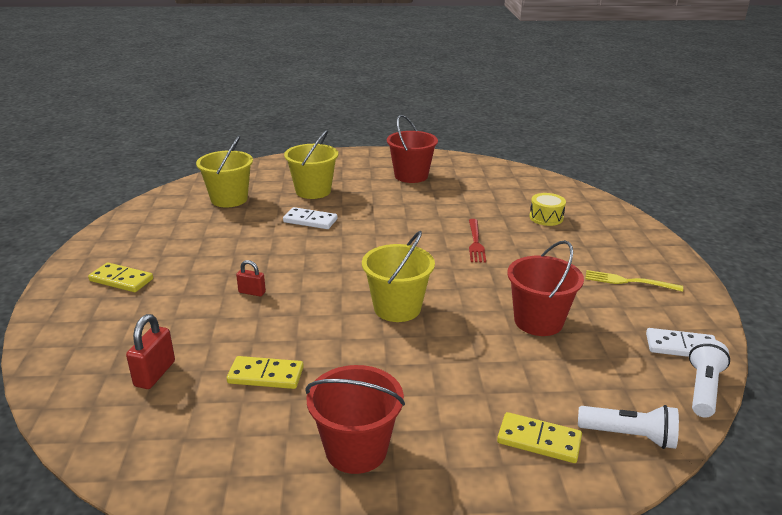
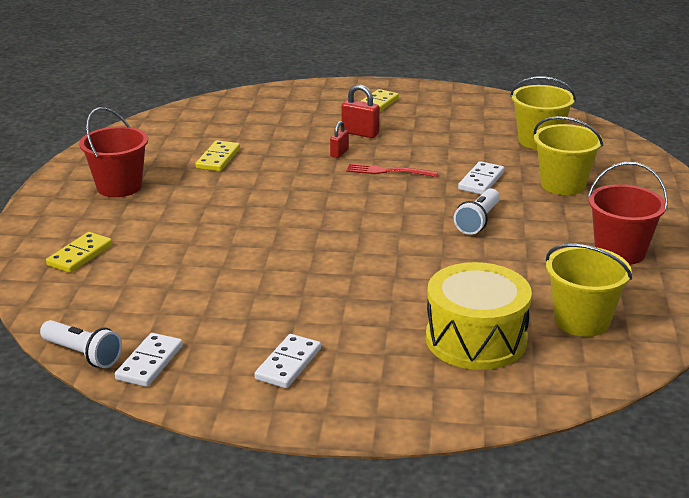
camera: 100 degrees right, 0 degrees up
(155, 374) = (240, 123): red padlock -> red padlock (360, 133)
(397, 308) = (288, 215): yellow bucket -> yellow bucket (582, 321)
(475, 242) = (411, 274): red fork -> red fork (387, 171)
(538, 321) = (234, 285): red bucket -> none
(546, 217) = (476, 339): yellow drum -> yellow drum, size x2.02
(628, 281) = (288, 364): yellow fork -> white domino
(629, 436) = (56, 296): white flashlight -> white flashlight (478, 221)

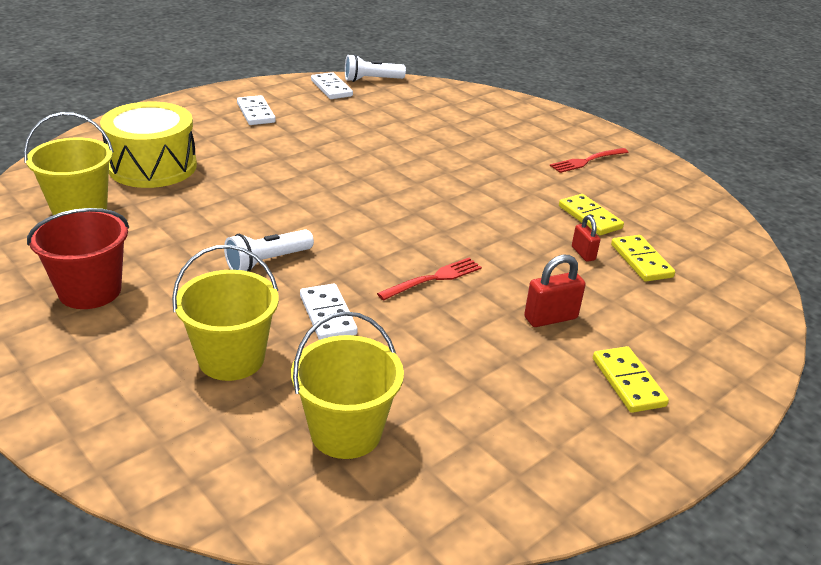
camera: 130 degrees right, 5 degrees up
(80, 255) = (490, 114): yellow domino -> yellow domino (641, 261)
(119, 187) = (587, 161): red bucket -> red fork
(339, 153) = (516, 278): red padlock -> red padlock (583, 253)
(478, 221) = (267, 261): white flashlight -> white flashlight turned 105 degrees counterclockwise

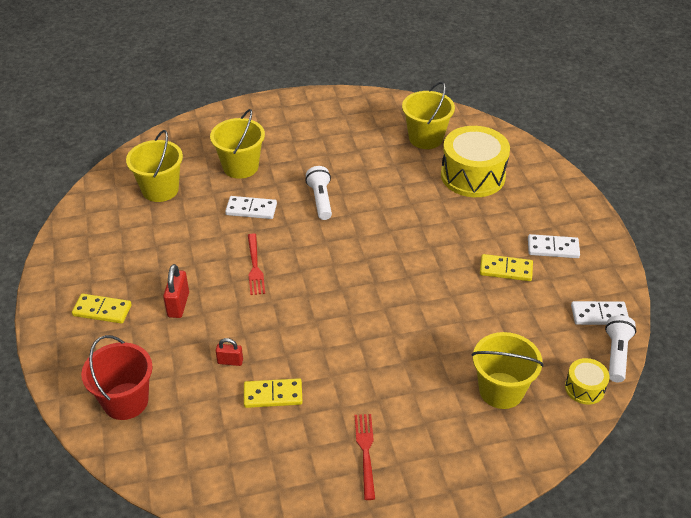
camera: 120 degrees right, 10 degrees up
(90, 291) = (332, 131): red bucket -> red bucket (125, 401)
(420, 88) = (584, 388): none -> yellow drum
(458, 117) = (501, 390): none -> yellow bucket
(641, 261) = (198, 393): yellow domino -> yellow domino (506, 270)

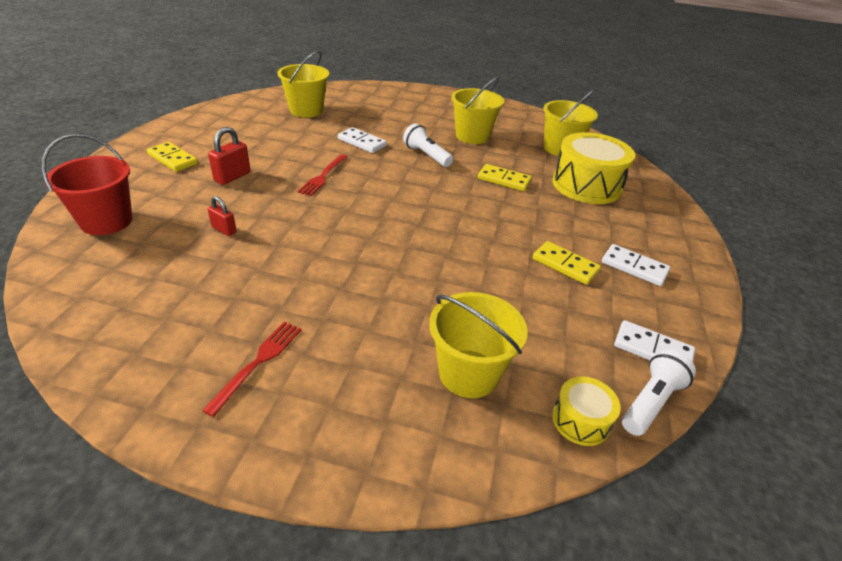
camera: 25 degrees right, 5 degrees down
(240, 167) = (382, 117): yellow bucket -> yellow bucket (472, 136)
(273, 395) = (228, 270): yellow domino -> yellow domino (504, 180)
(320, 200) = (426, 155): white flashlight -> white flashlight turned 60 degrees counterclockwise

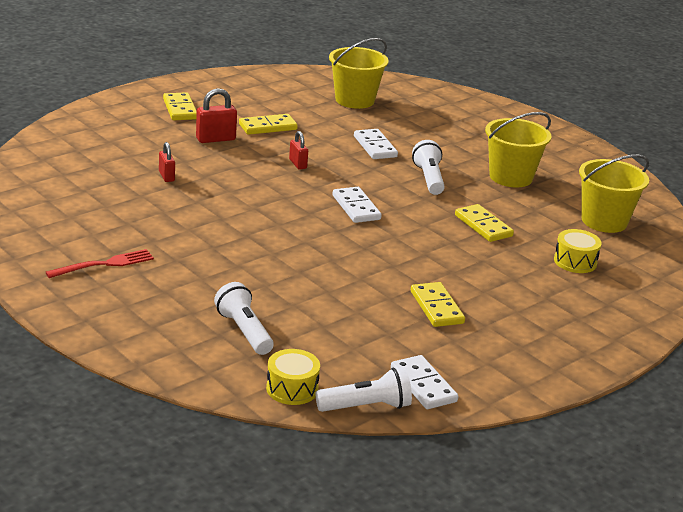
camera: 35 degrees right, 10 degrees down
(106, 221) = (86, 141): red bucket -> none
(265, 152) = (268, 127): none -> yellow domino
(323, 176) = (298, 164): red fork -> red padlock
(468, 373) = (244, 331): yellow bucket -> white flashlight
(586, 185) = (575, 261): yellow drum -> yellow drum, size x0.49
(634, 267) = (508, 336): white domino -> white domino (356, 207)

